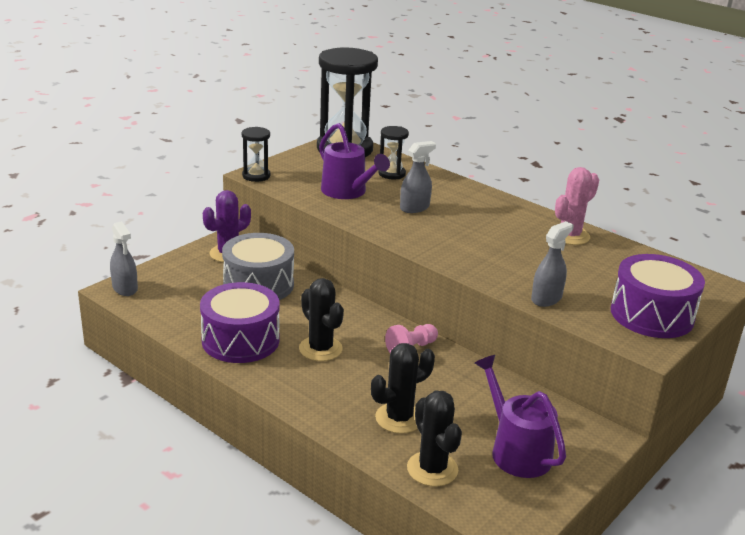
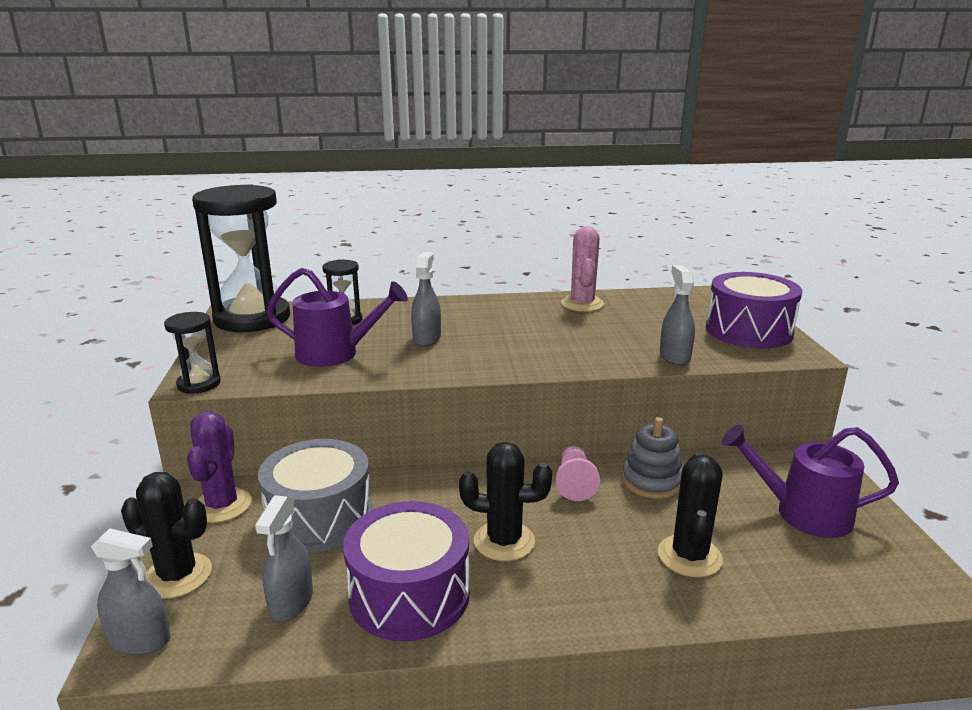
camera: 45 degrees left, 5 degrees down
(192, 311) = (291, 602): none -> grey spray bottle
(432, 469) = (799, 582): black cactus -> black cactus (177, 576)
(458, 377) = (651, 481): none -> grey stacking toy

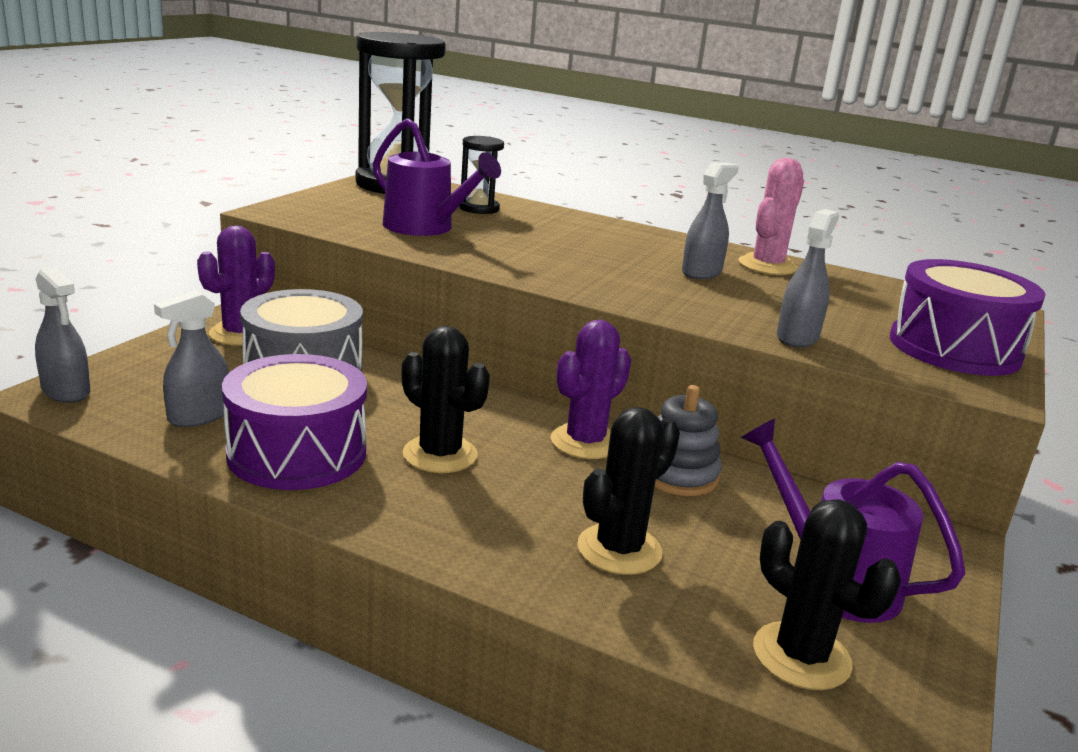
camera: 30 degrees right, 0 degrees up
(177, 576) = (144, 365): black cactus -> black cactus (801, 656)
(199, 384) = (275, 213): black hourglass -> none
(426, 338) = (534, 242): grey spray bottle -> grey spray bottle (701, 272)
(574, 483) = (585, 442): pink pawn -> purple cactus

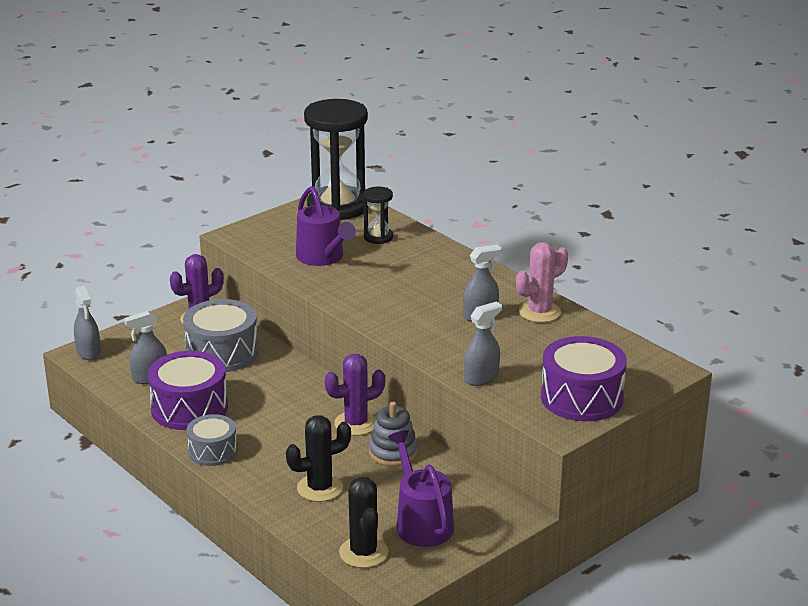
camera: 25 degrees right, 5 degrees up
(384, 517) = (212, 451): none -> grey drum
(440, 454) = (265, 420): black cactus -> none

